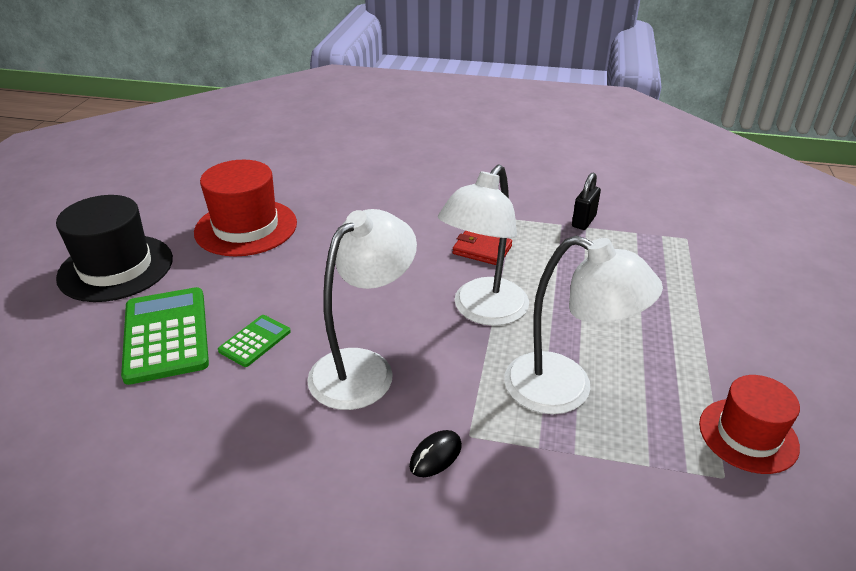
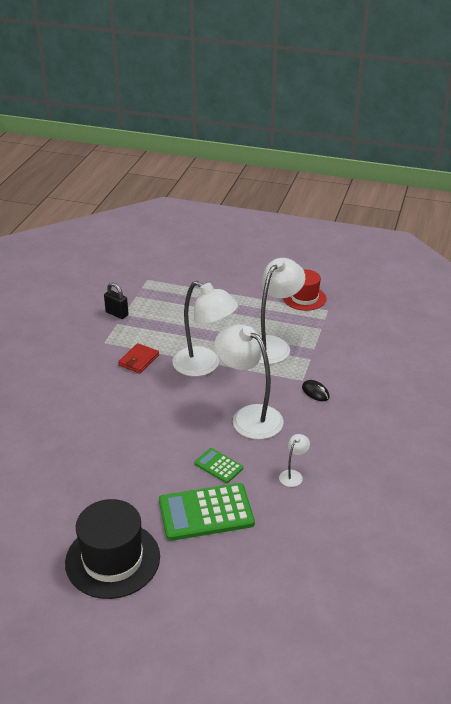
camera: 85 degrees left, 0 degrees up
(220, 427) = (293, 475): none -> white lamp
(246, 227) = (72, 483): red hat -> none

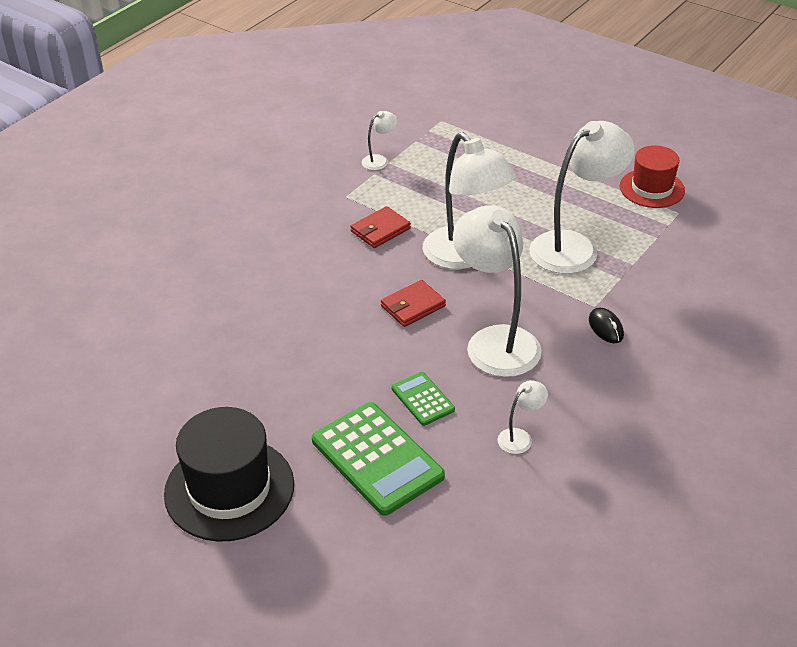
camera: 20 degrees right, 5 degrees up
(117, 314) = (379, 160): black padlock -> white lamp
(184, 406) = (413, 306): none -> red wallet
(206, 512) = (377, 458): green calculator -> green calculator turned 135 degrees counterclockwise

